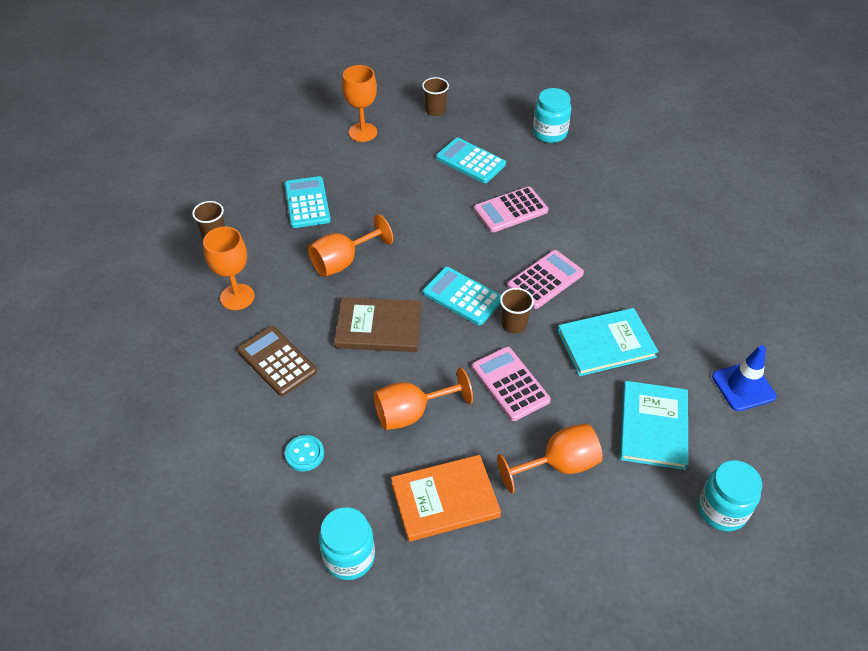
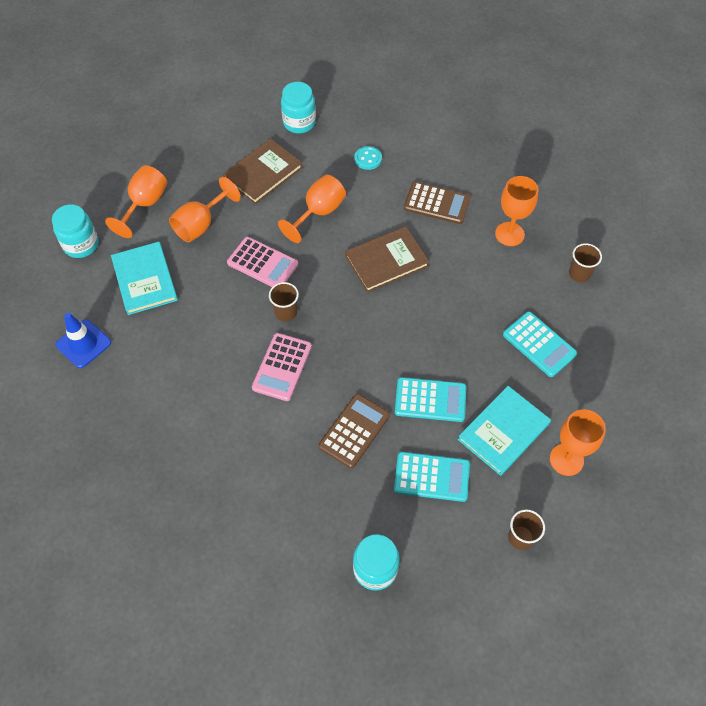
camera: 150 degrees right, 10 degrees up
(343, 262) = (458, 302): orange goblet -> orange goblet (145, 204)
(445, 500) = (263, 173): orange book -> brown book
(462, 296) = (341, 317): turquoise calculator -> turquoise calculator (430, 400)
(511, 210) = (354, 431): pink calculator -> brown calculator
(606, 344) = (204, 330): turquoise book -> turquoise book (503, 431)

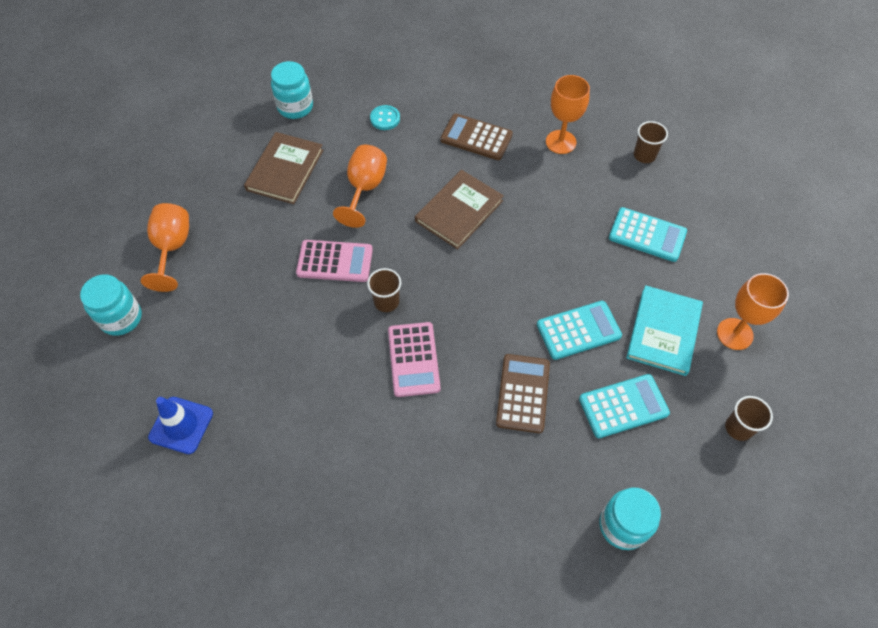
camera: 25 degrees left, 0 degrees up
(145, 280) = (215, 327): turquoise book -> none
(201, 224) = (246, 246): orange goblet -> none
(437, 203) = (476, 138): brown calculator -> brown calculator turned 150 degrees counterclockwise

